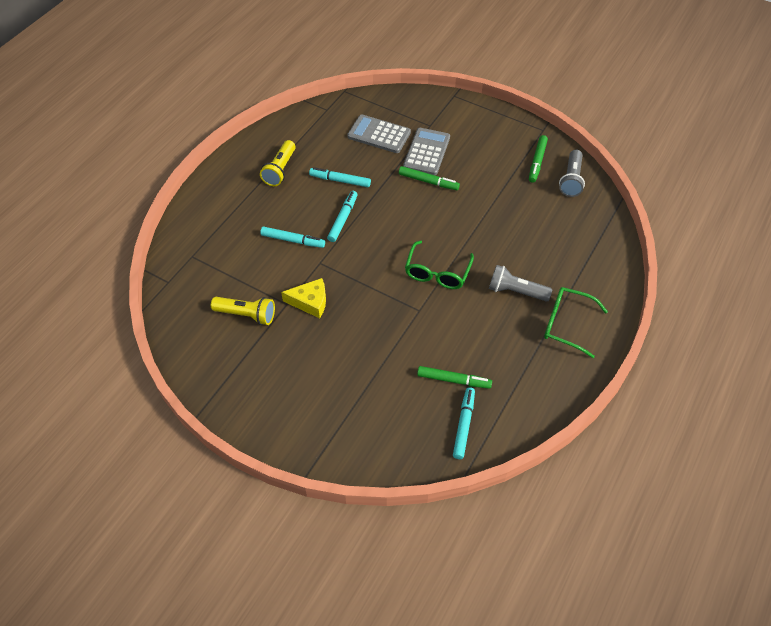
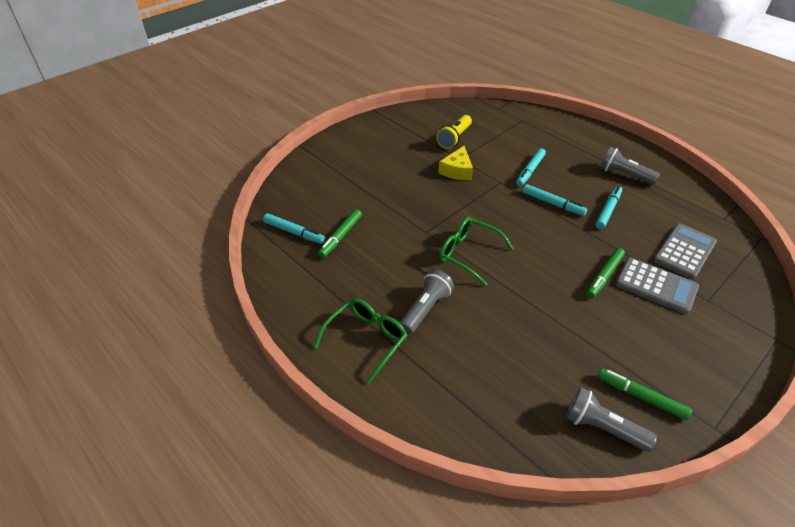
camera: 105 degrees right, 10 degrees down
(280, 170) = (624, 175): yellow flashlight -> grey flashlight

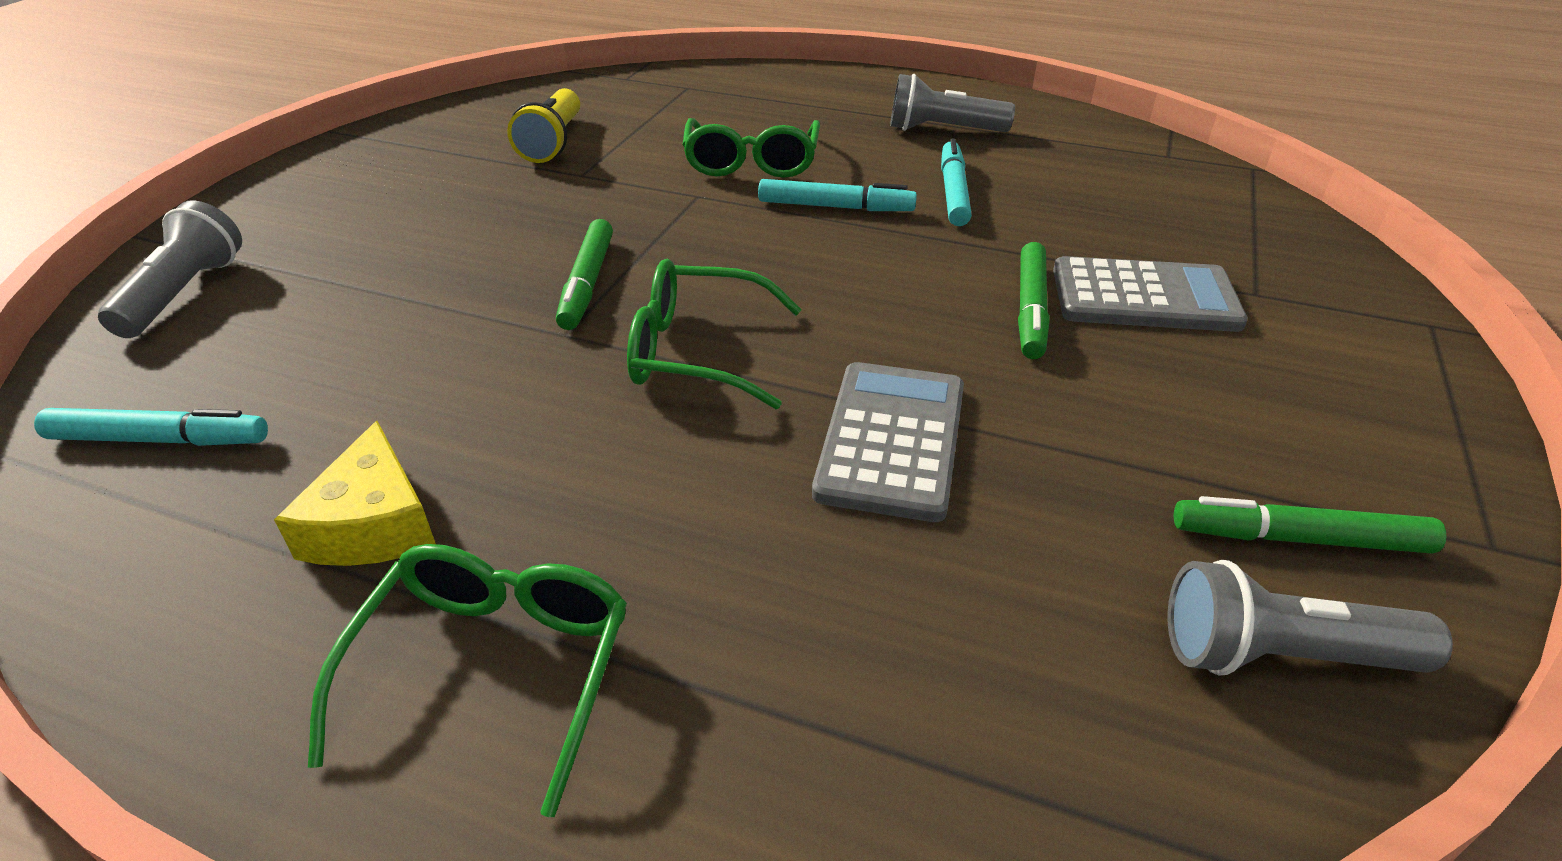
camera: 25 degrees left, 5 degrees down
(340, 237) = (318, 410): green marker -> green marker (587, 283)
(425, 309) = (644, 517): grey flashlight -> grey flashlight (184, 293)
(457, 170) = (586, 197): yellow cheese -> yellow cheese (373, 524)
(530, 170) = (752, 162): turquoise marker -> green glasses
(684, 251) = (1147, 223): grey calculator -> grey calculator (892, 440)

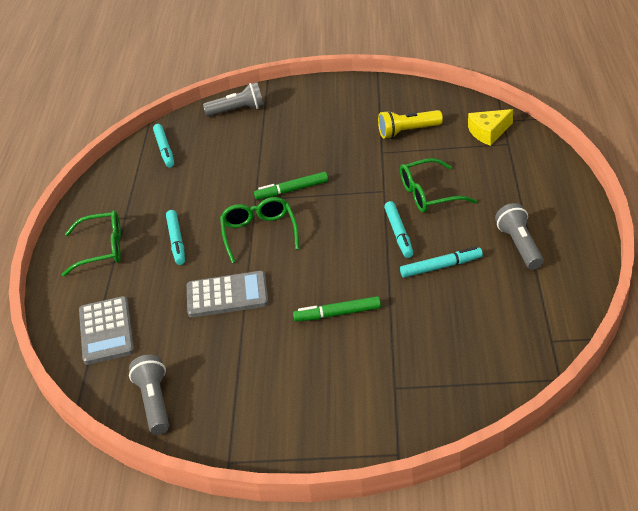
camera: 75 degrees right, 0 degrees up
(373, 524) = (145, 205): yellow cheese -> yellow cheese (488, 132)
(607, 489) = (176, 241): none -> turquoise marker
(1144, 297) = (368, 348): grey calculator -> grey calculator (106, 331)
(1299, 538) = (213, 406): green marker -> none

